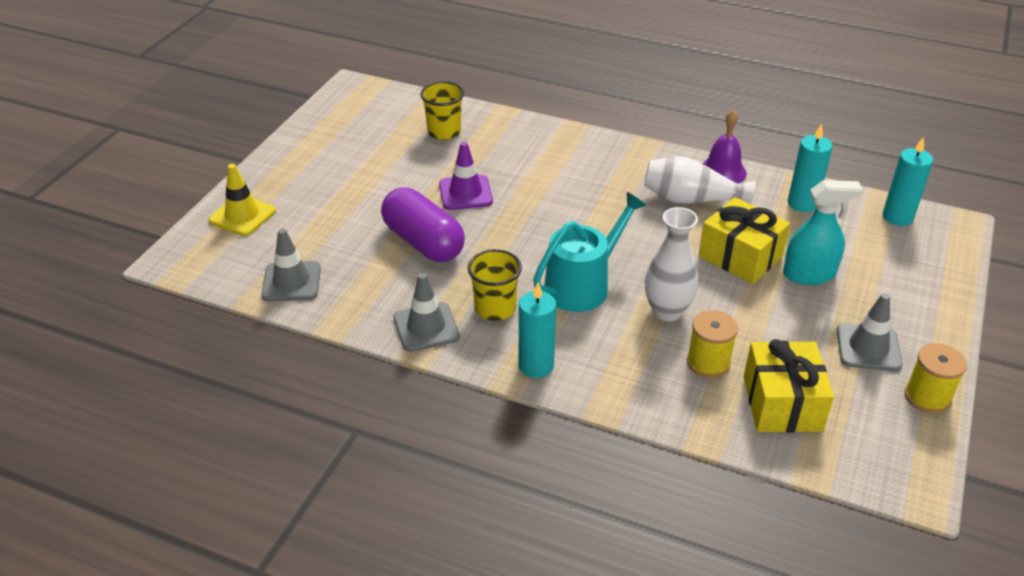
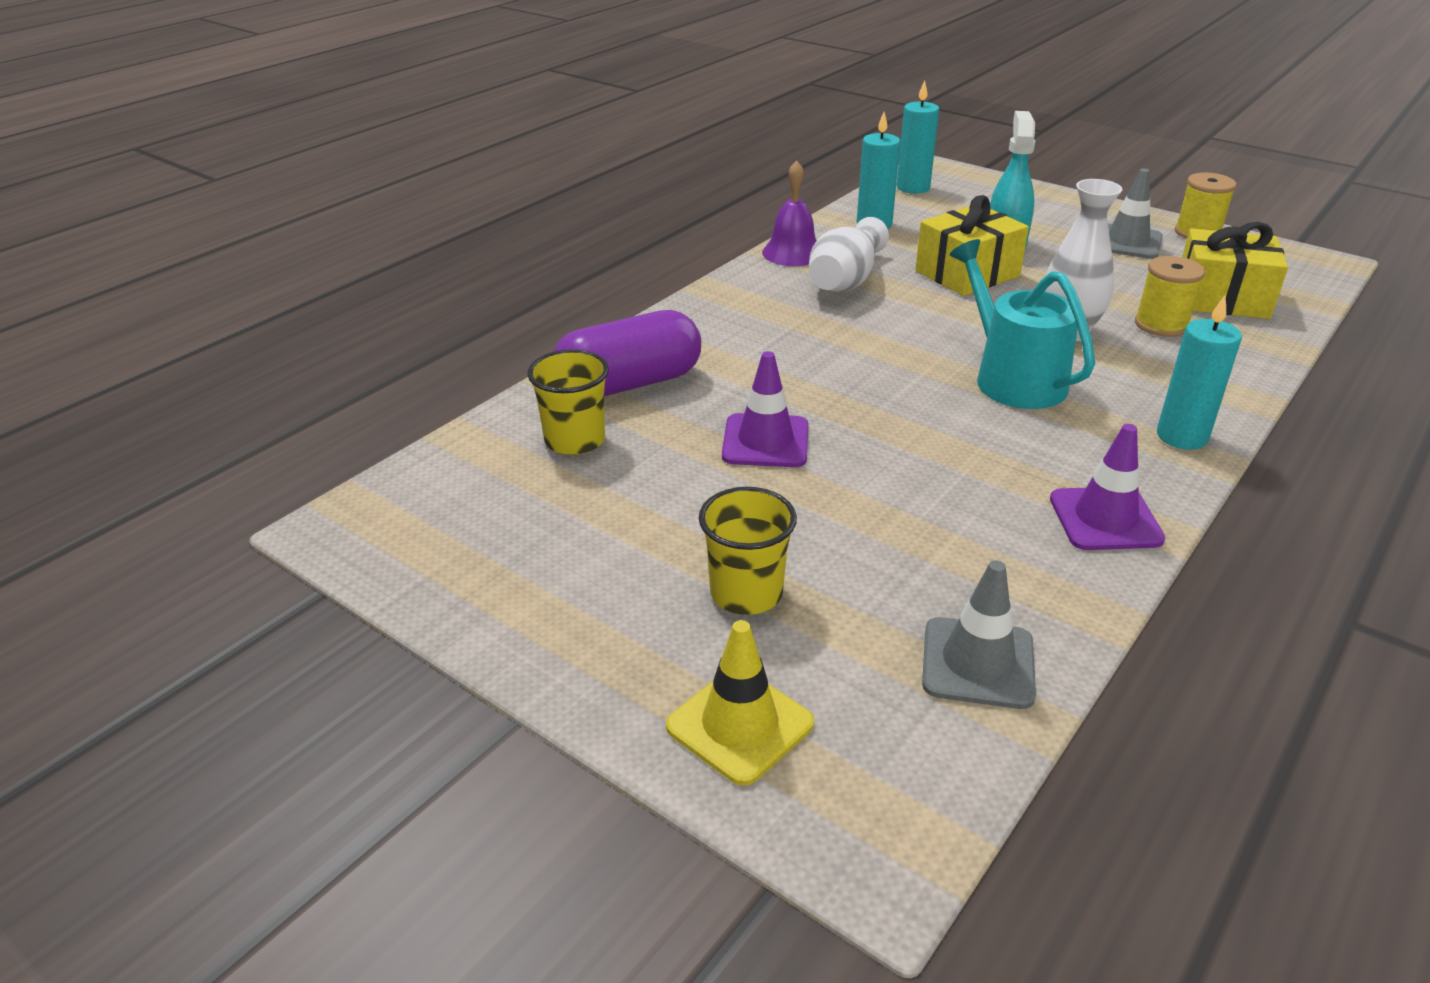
camera: 75 degrees left, 5 degrees down
(423, 242) = (888, 498): purple capsule -> purple capsule (629, 384)
(426, 327) = (1105, 519): grey traffic cone -> purple traffic cone
(495, 308) = (1061, 452): yellow cup -> yellow cup (746, 593)

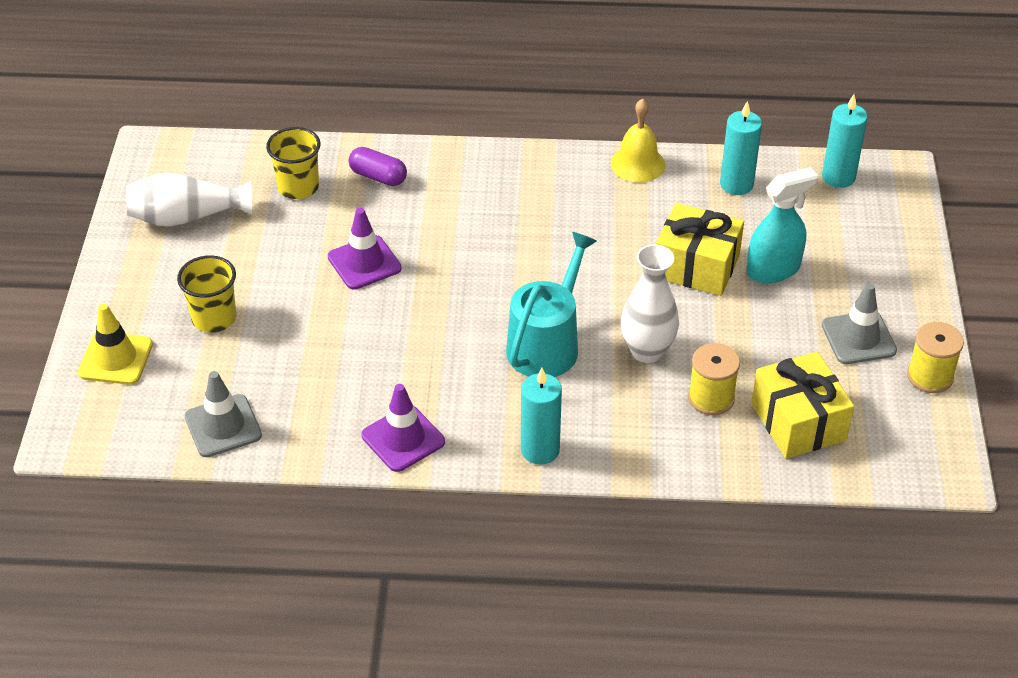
camera: 55 degrees right, 10 degrees up
(629, 384) = (378, 177): purple capsule -> purple capsule, size x0.56
(792, 252) = (637, 164): purple bell -> yellow bell
(845, 280) = (618, 209): white vase -> white vase (186, 217)

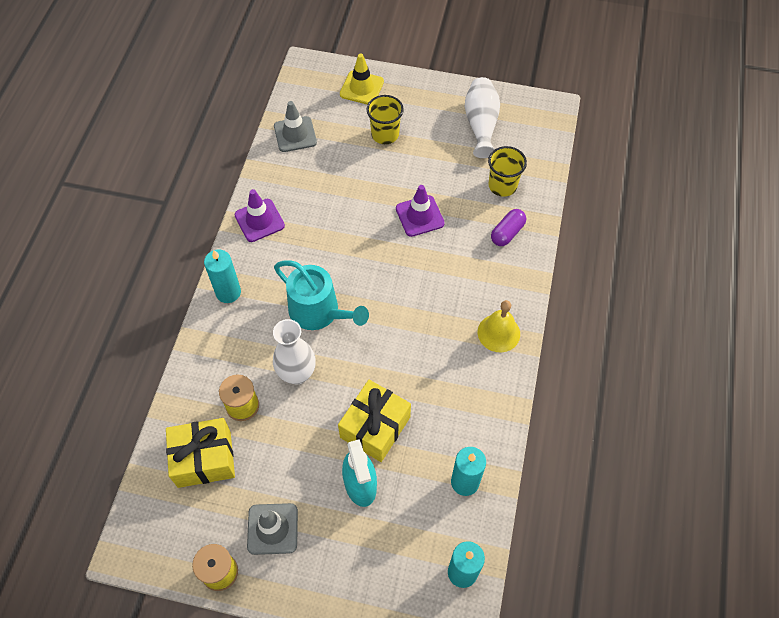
camera: 100 degrees right, 15 degrees up
(637, 164) = (500, 410): yellow bell -> yellow bell (498, 333)

